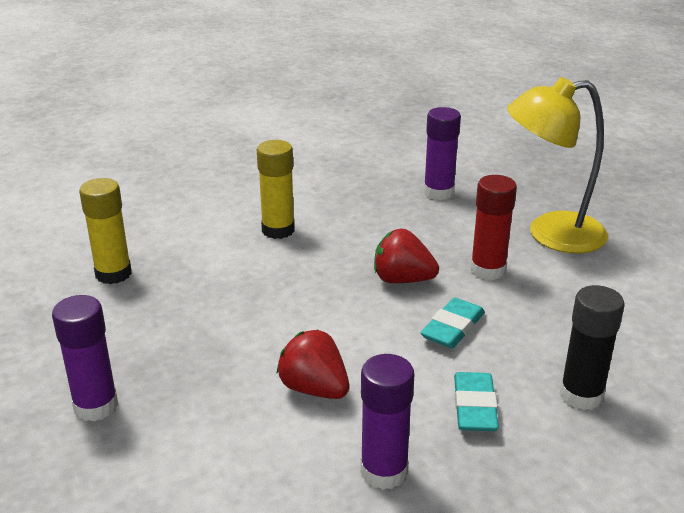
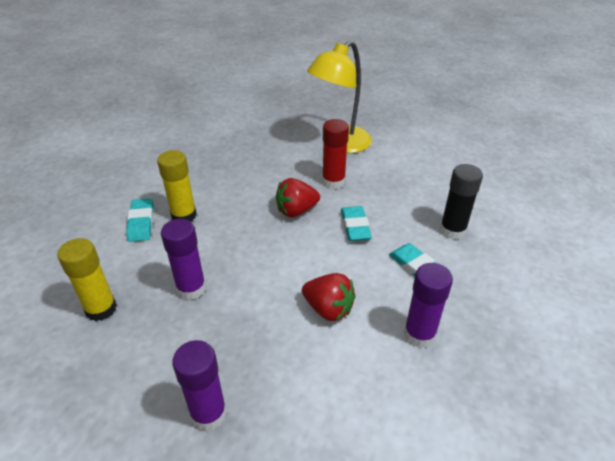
camera: 40 degrees left, 10 degrees up
(231, 218) = (141, 222): none -> turquoise eraser
(314, 389) = (328, 309): red strawberry -> red strawberry turned 150 degrees counterclockwise
(438, 192) = (253, 144): purple glue stick -> purple glue stick (191, 288)

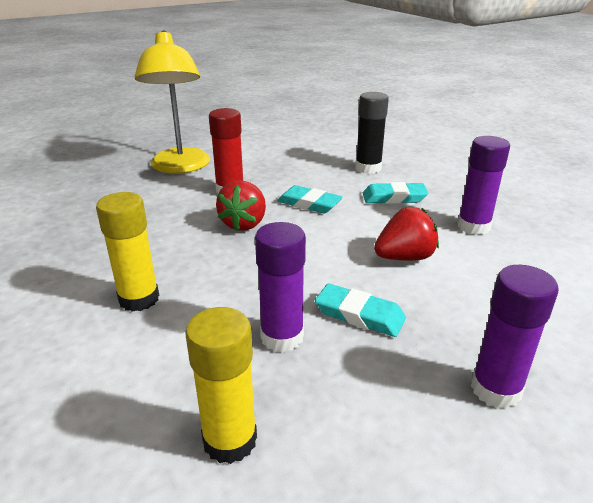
camera: 55 degrees left, 10 degrees down
(141, 222) = (97, 341): turquoise eraser -> turquoise eraser (359, 315)

